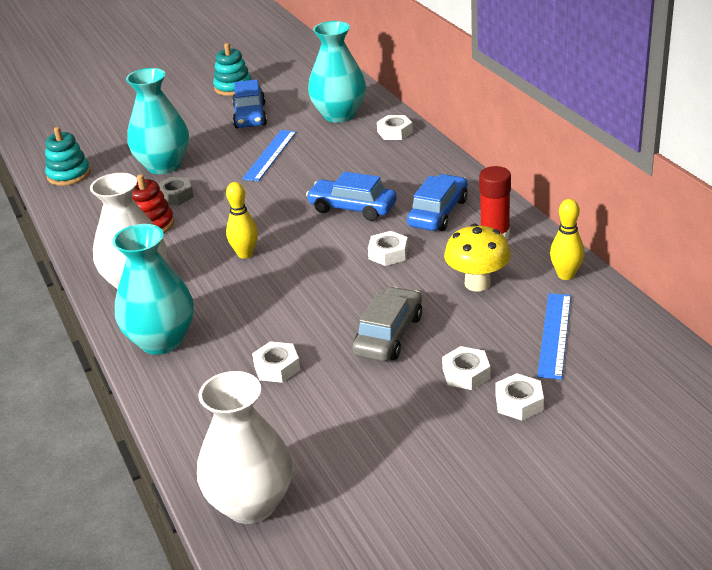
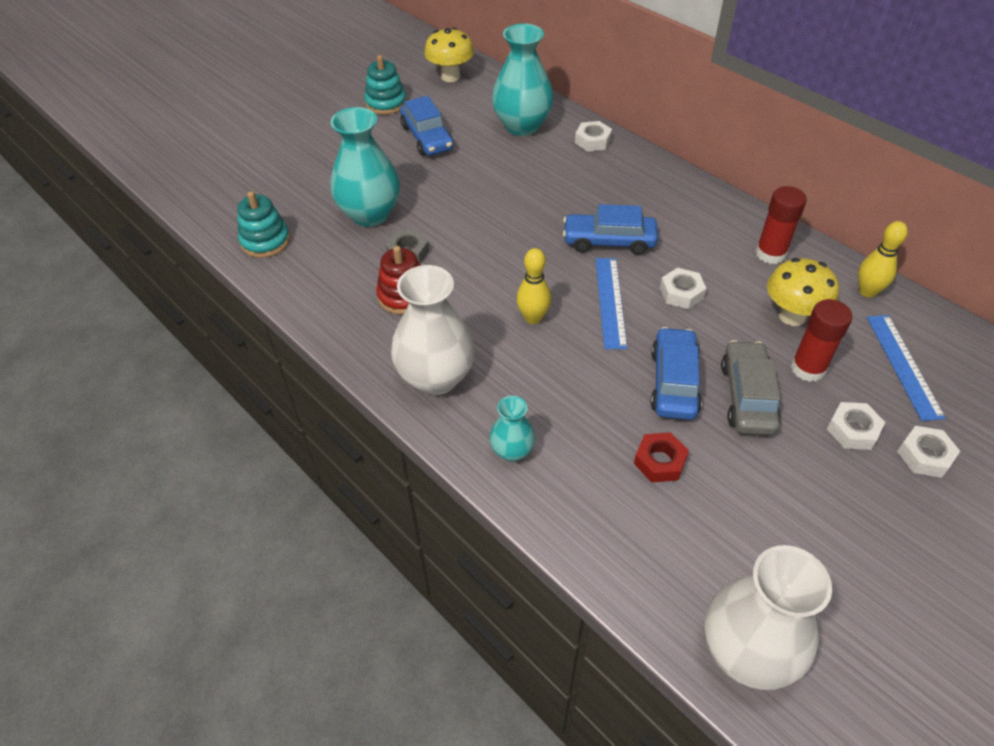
camera: 20 degrees left, 15 degrees up
(161, 341) = (512, 451): turquoise vase -> turquoise vase, size x0.52
(270, 155) = (480, 185): blue ruler -> blue ruler (610, 302)
(277, 367) = (659, 461): white nut -> red nut
(303, 72) = (450, 77): none -> yellow mushroom
(438, 213) = (699, 234): blue car -> blue car (674, 382)
(461, 323) = (808, 368): none -> red glue stick

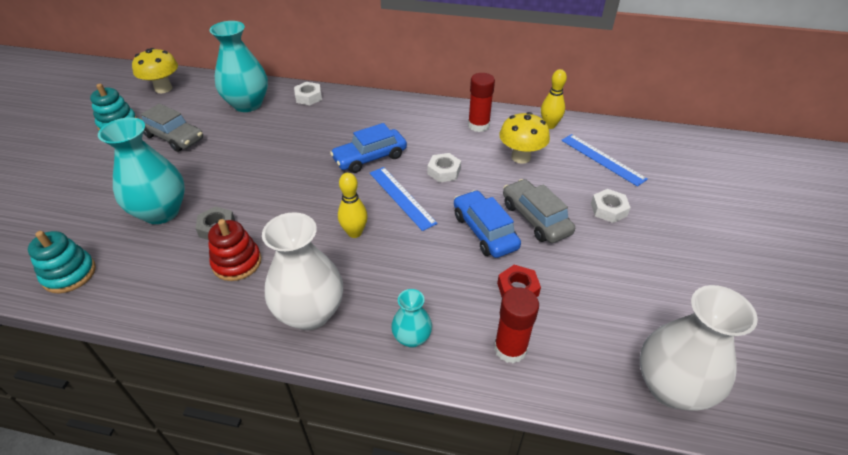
camera: 35 degrees left, 5 degrees down
(427, 138) = (173, 137): blue car -> grey car
(808, 368) = (555, 184): red glue stick -> red glue stick (510, 348)
(924, 456) = (655, 205): white nut -> none

